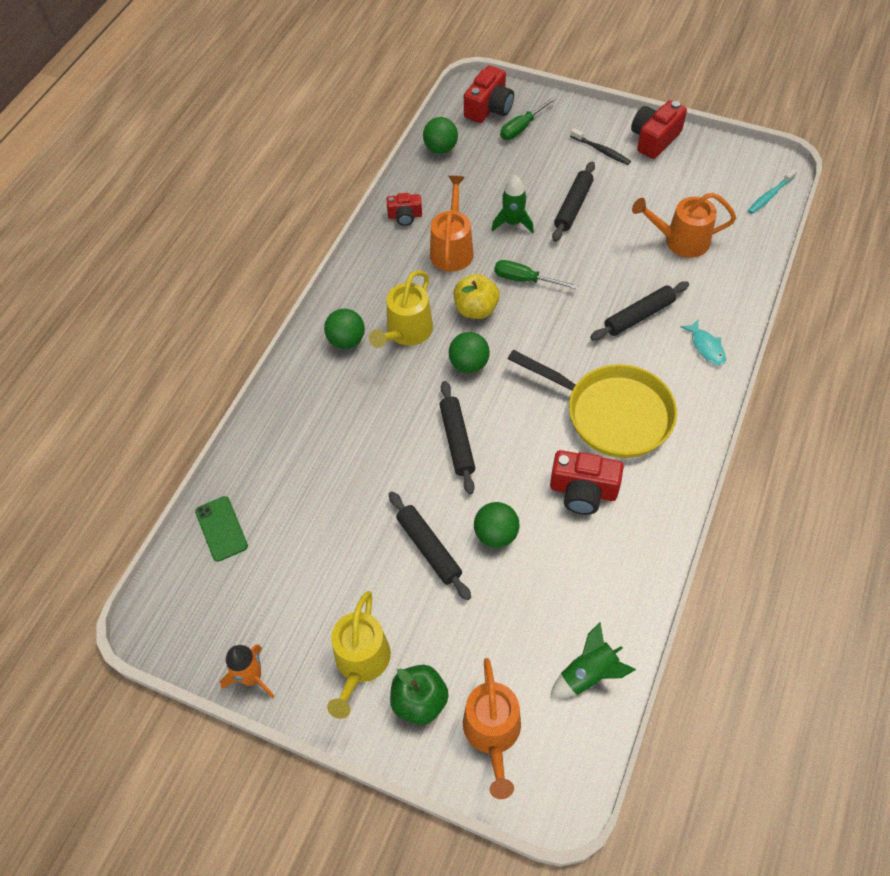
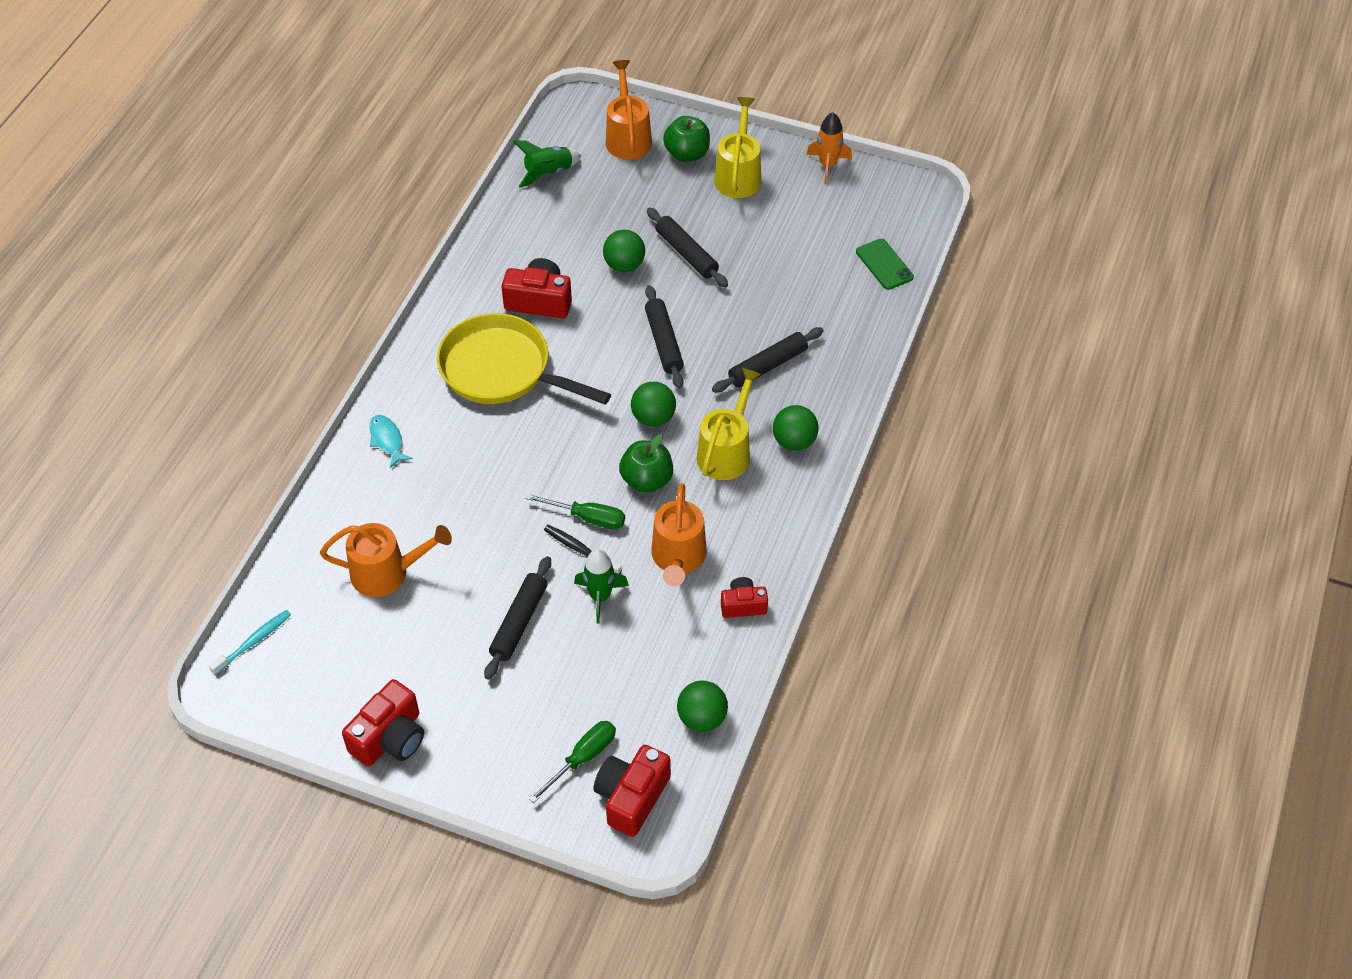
camera: 175 degrees right, 5 degrees down
(476, 309) = (646, 480): yellow apple -> green apple
(601, 150) = (470, 716): black toothbrush -> black toothbrush (580, 550)
(639, 316) = (456, 475): black rolling pin -> black rolling pin (768, 366)

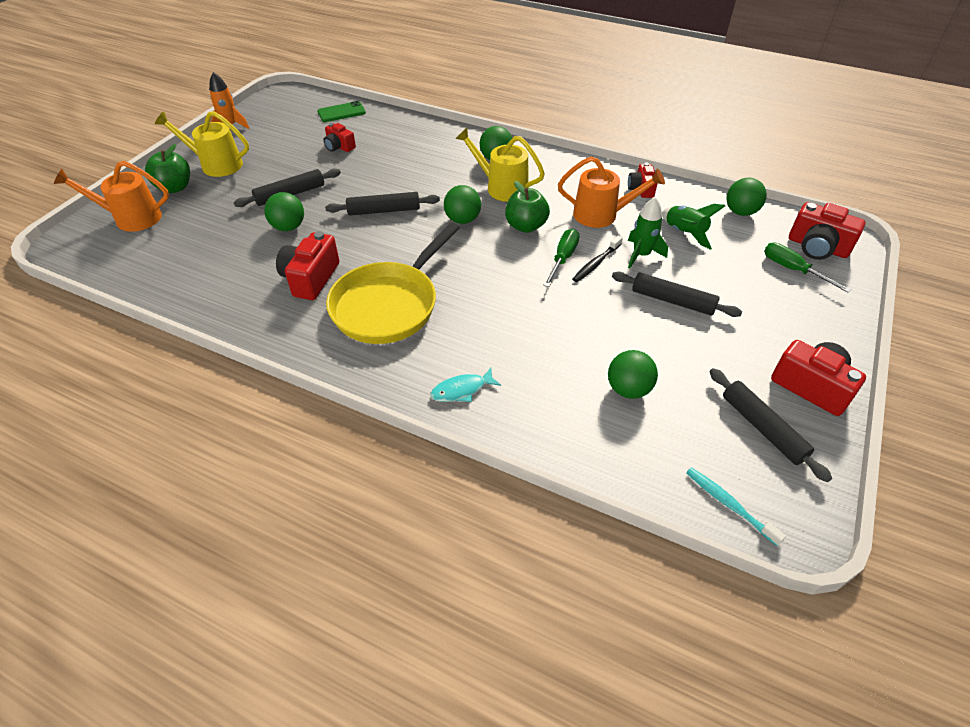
camera: 85 degrees left, 5 degrees down
(387, 573) = (628, 389): orange watering can -> green ball
(548, 173) = (145, 267): green rocket -> green rocket (684, 233)
(768, 366) = (422, 164): black rolling pin -> black rolling pin (762, 428)
(796, 278) = (339, 147): none -> red camera

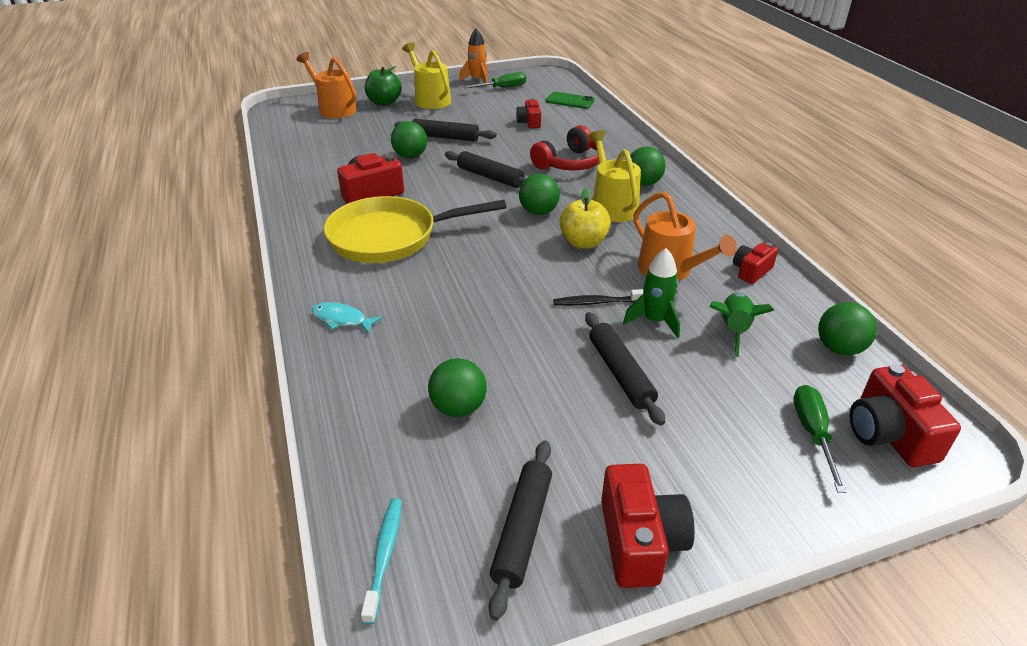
camera: 45 degrees right, 10 degrees down
(424, 168) = (570, 163): none -> red headphones
(526, 226) = (583, 243): green apple -> yellow apple
(563, 258) = (574, 282): green screwdriver -> green screwdriver (502, 88)

